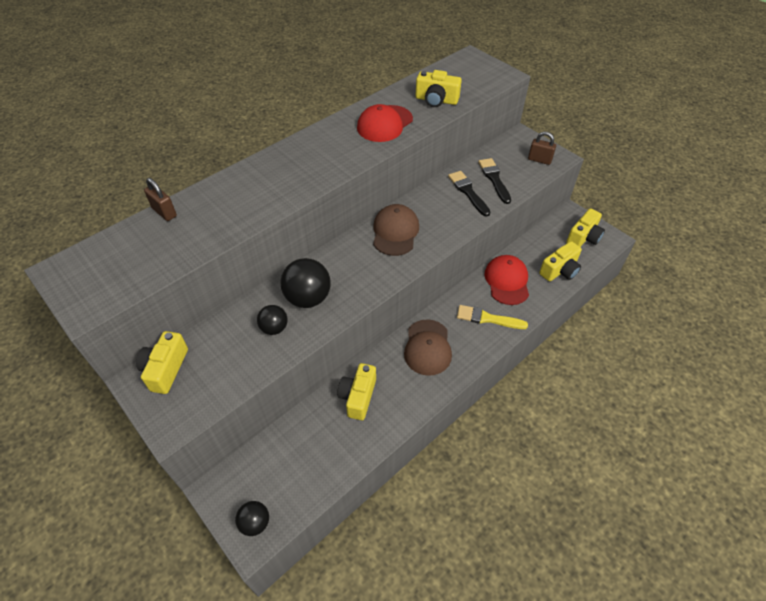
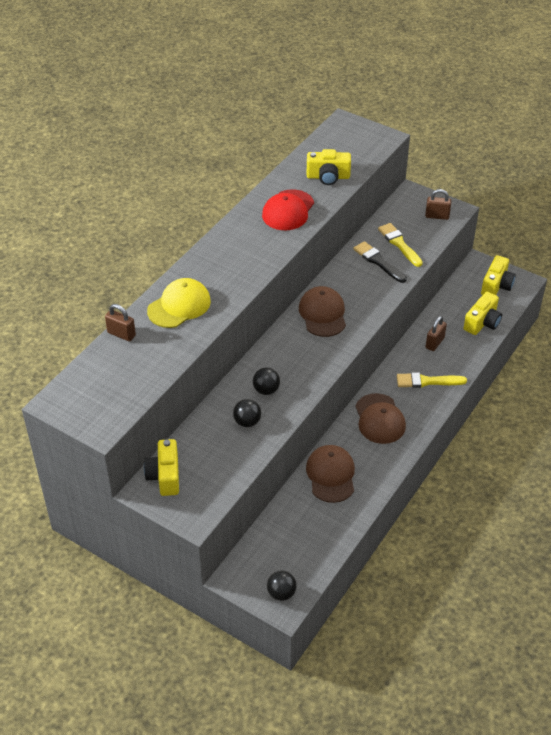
camera: 15 degrees left, 5 degrees down
(235, 195) = (179, 306): none -> yellow cap
(308, 298) = (266, 390): black ball -> black ball, size x0.59
(358, 397) = (331, 475): yellow camera -> brown cap
(494, 179) = (399, 244): black brush -> yellow brush
(507, 281) = (435, 343): red cap -> brown padlock

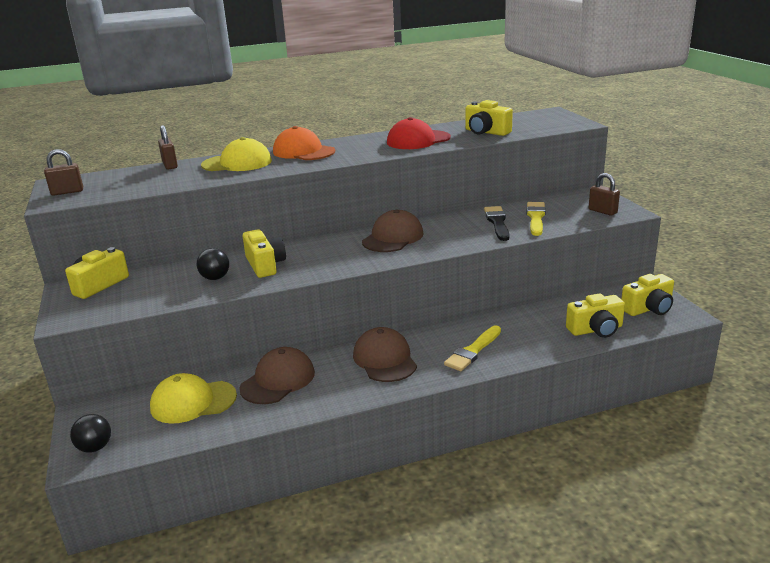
camera: 40 degrees right, 20 degrees down
(213, 265) = (303, 152): none -> orange cap
(266, 390) = (265, 265): black ball -> yellow camera
(297, 524) = (193, 402): none -> yellow cap
(379, 419) = (384, 359): brown cap -> brown cap turned 135 degrees clockwise
(427, 381) = (473, 351): yellow brush -> yellow brush turned 90 degrees counterclockwise
(435, 343) = (520, 326): brown padlock -> brown padlock (67, 192)

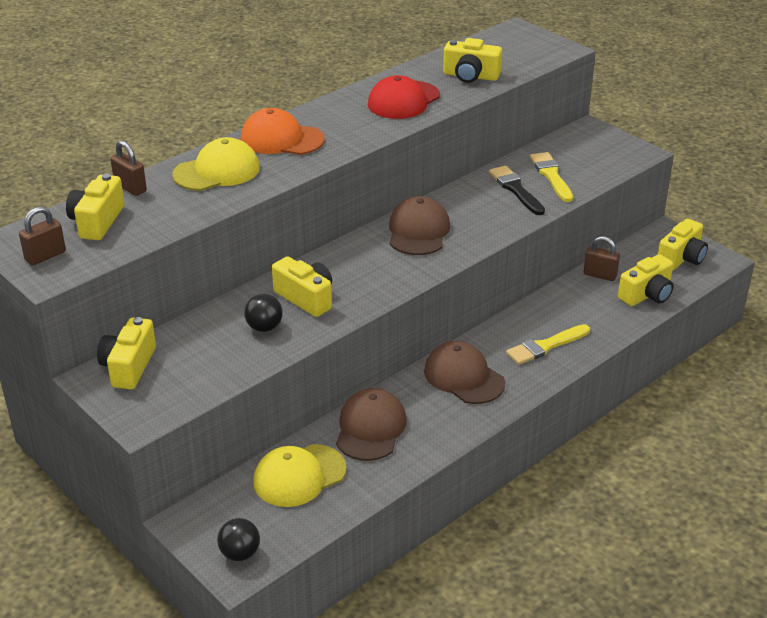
camera: 25 degrees left, 10 degrees up
(124, 179) = (97, 221): none -> yellow camera
(473, 351) = (545, 346): yellow brush -> yellow brush turned 45 degrees clockwise
(602, 211) = (613, 155): brown padlock -> brown padlock (600, 275)

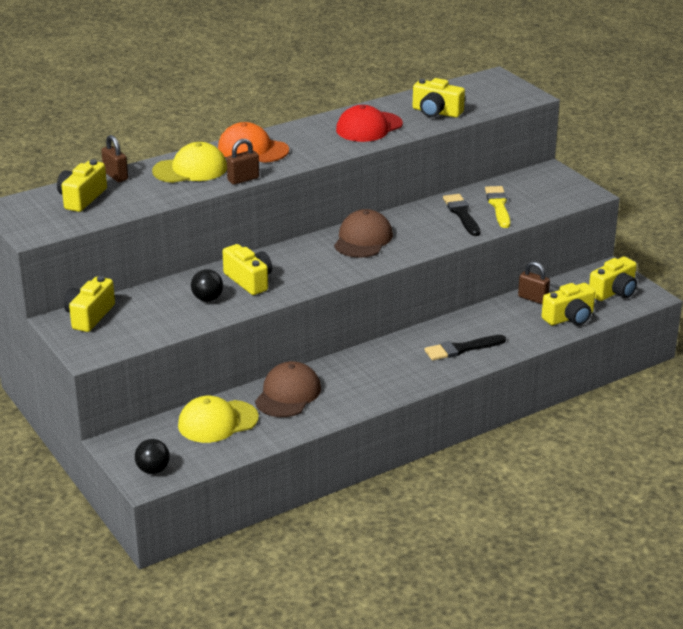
camera: 10 degrees right, 5 degrees down
(45, 256) = (34, 219): brown padlock -> brown padlock (243, 179)
(463, 377) = (381, 365): brown cap -> none
(545, 346) = (461, 349): yellow brush -> black brush

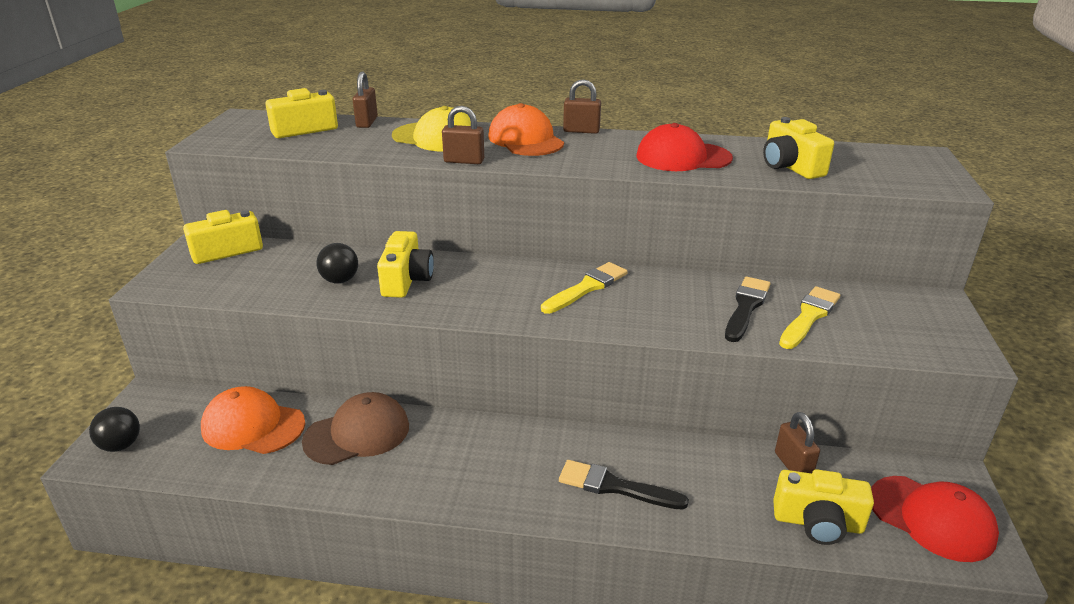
camera: 40 degrees right, 0 degrees up
(217, 422) = (253, 426): yellow cap -> orange cap
(276, 129) = (581, 131): none -> brown padlock
(363, 239) = (587, 287): brown cap -> yellow brush
(614, 292) = (931, 518): yellow camera -> red cap

